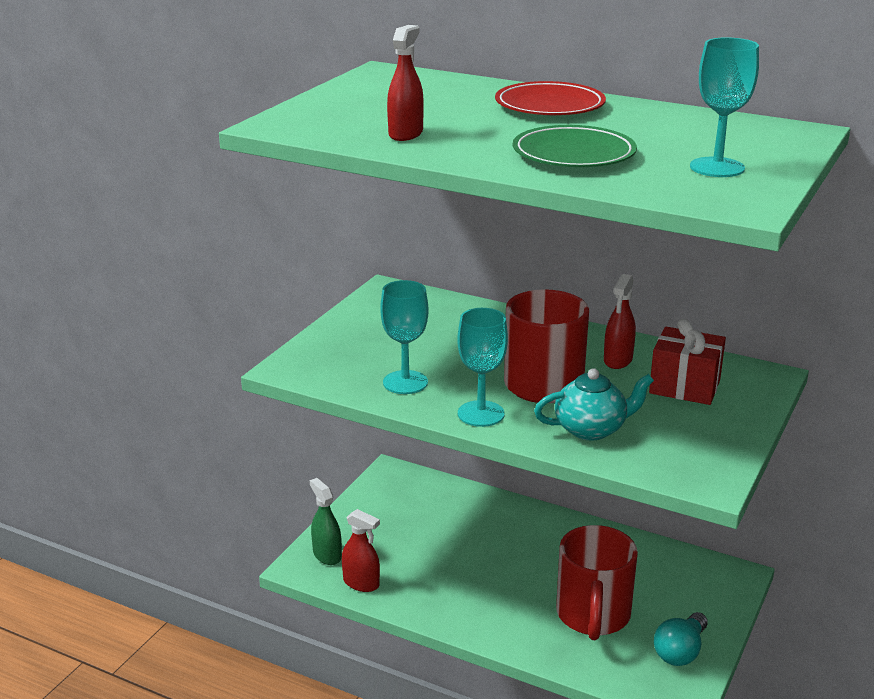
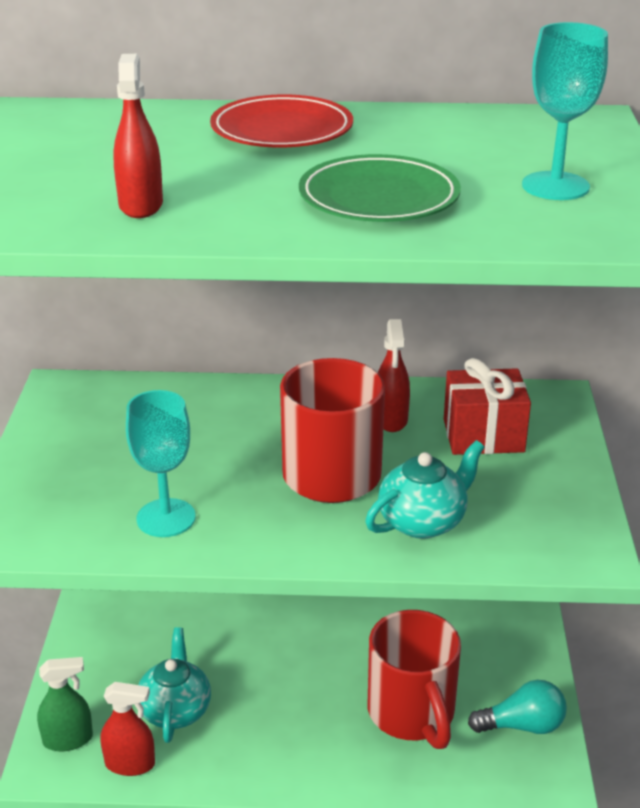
camera: 25 degrees left, 5 degrees up
(327, 555) = (68, 739): green spray bottle -> green spray bottle turned 135 degrees clockwise
(412, 559) = (175, 710): none -> turquoise teapot
(481, 414) = (285, 537): turquoise goblet -> none
(680, 652) = (522, 725): turquoise light bulb -> turquoise light bulb turned 105 degrees counterclockwise

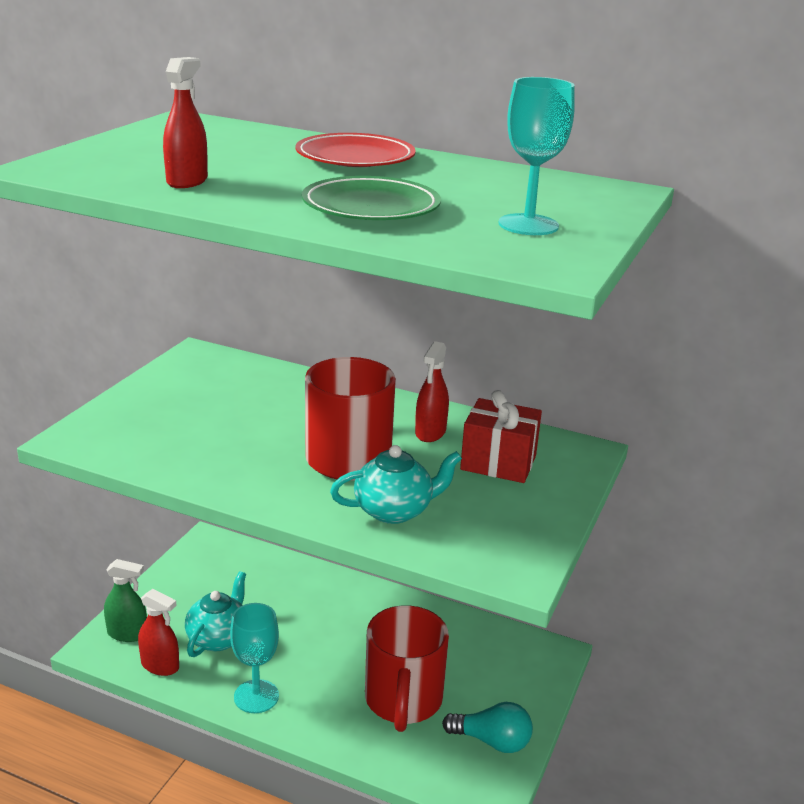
camera: 20 degrees right, 5 degrees down
(166, 518) = (198, 456): turquoise goblet -> turquoise goblet (256, 696)

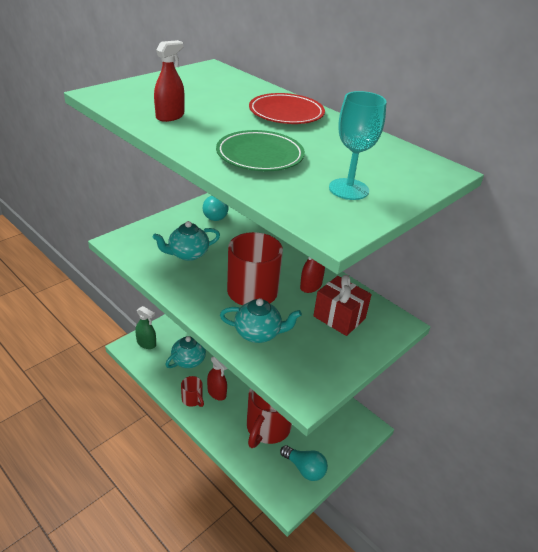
camera: 20 degrees right, 10 degrees up
(160, 665) = (154, 366): red spray bottle -> red spray bottle (217, 393)
(208, 431) = (187, 254): none -> turquoise teapot
(217, 369) = (216, 215): none -> turquoise light bulb
(256, 696) = (192, 399): turquoise goblet -> red mug

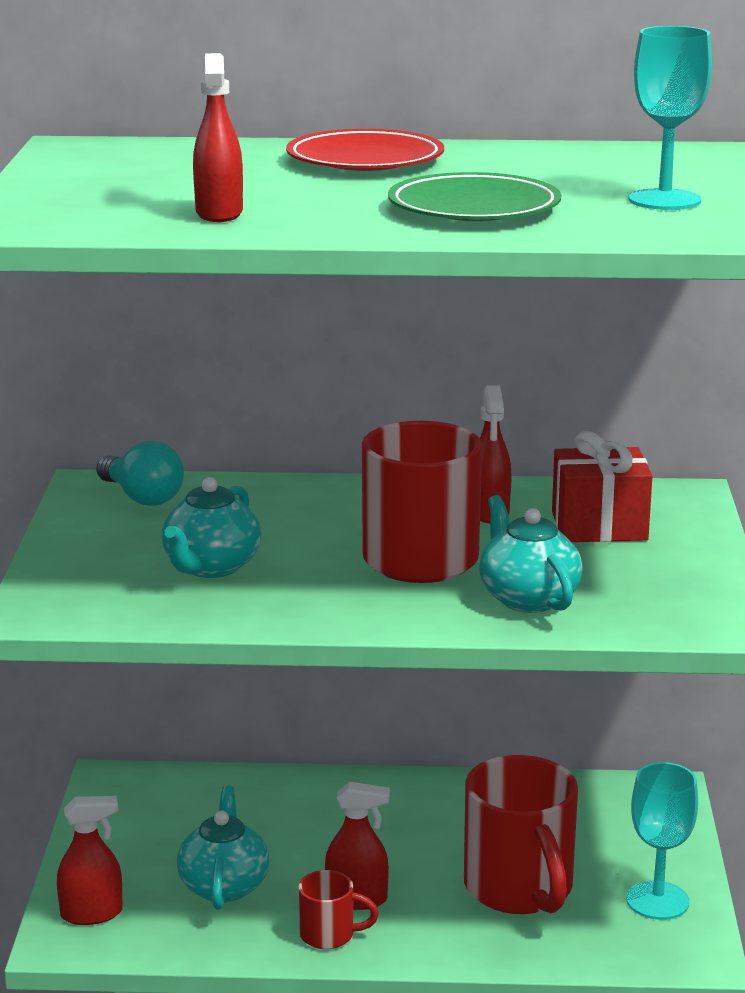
camera: 40 degrees left, 15 degrees down
(146, 343) = (91, 914): green spray bottle -> red spray bottle
(258, 333) = (528, 598): turquoise teapot -> turquoise teapot turned 75 degrees counterclockwise
(304, 469) = (657, 900): turquoise light bulb -> turquoise goblet

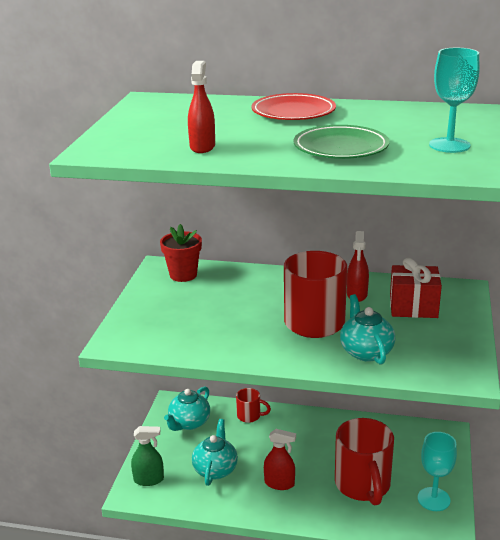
camera: 10 degrees right, 5 degrees up
(91, 914) = (149, 479): red spray bottle -> green spray bottle
(142, 497) = (183, 275): turquoise light bulb -> red flower pot
(211, 567) = (206, 320): turquoise teapot -> turquoise teapot (189, 423)
(329, 935) = (262, 503): red mug -> red mug (250, 416)

